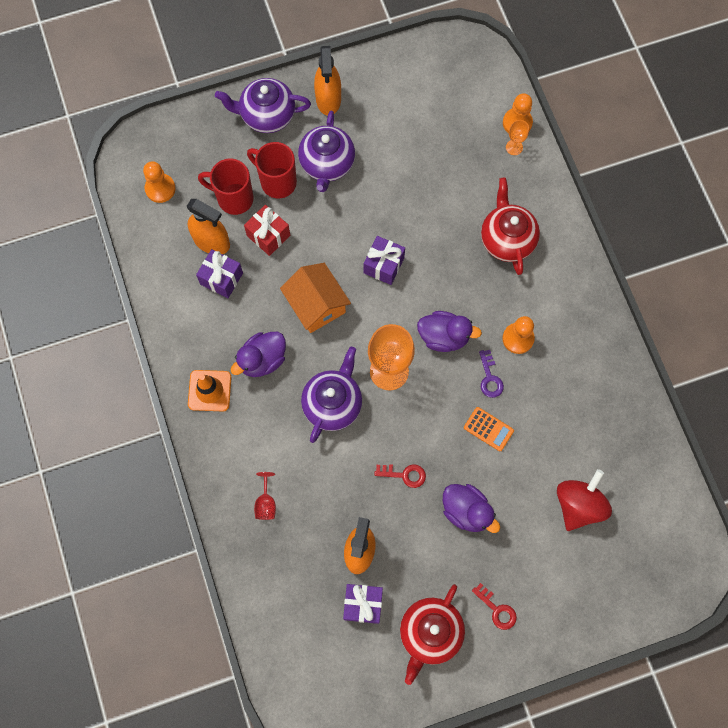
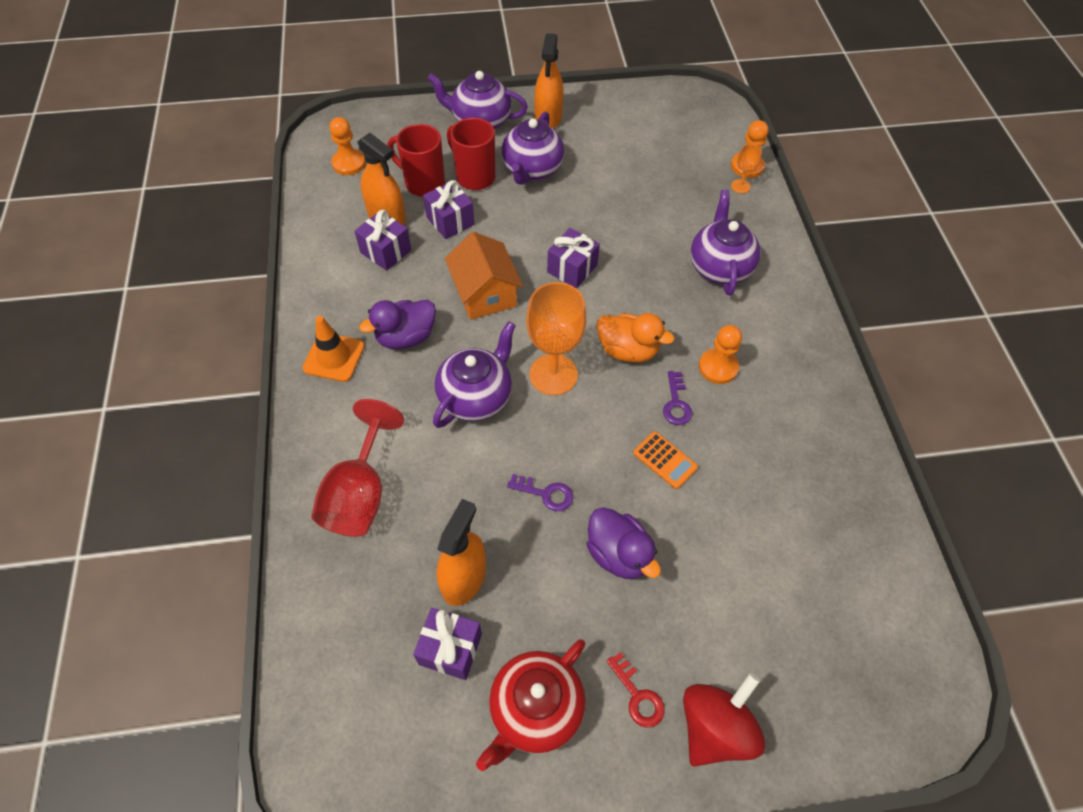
camera: 10 degrees right, 15 degrees down
(266, 503) = (360, 494): red goblet -> red goblet, size x2.14
(268, 235) = (450, 221): red gift -> purple gift
(404, 475) = (546, 493): red key -> purple key
(444, 337) = (627, 350): purple duck -> orange duck
(507, 239) = (719, 267): red teapot -> purple teapot
(578, 505) = (773, 575): red spinning top -> red spinning top (714, 727)

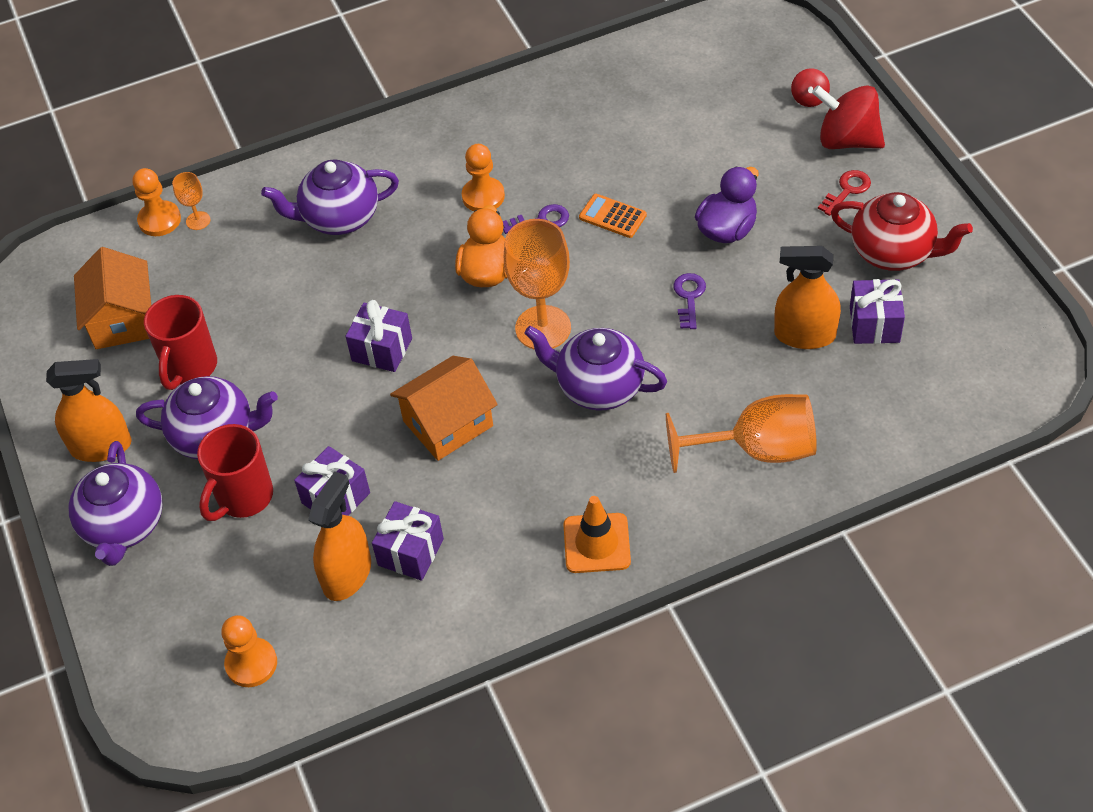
camera: 100 degrees left, 5 degrees down
(360, 494) = (757, 450): red goblet -> orange goblet
(406, 337) = (541, 481): purple duck -> none
(423, 183) = (271, 553): red mug -> red mug (190, 368)
(655, 138) = (123, 319): none -> orange house
(665, 460) = (612, 216): orange calculator -> orange calculator turned 90 degrees counterclockwise
(791, 710) = (809, 99): none -> red spinning top

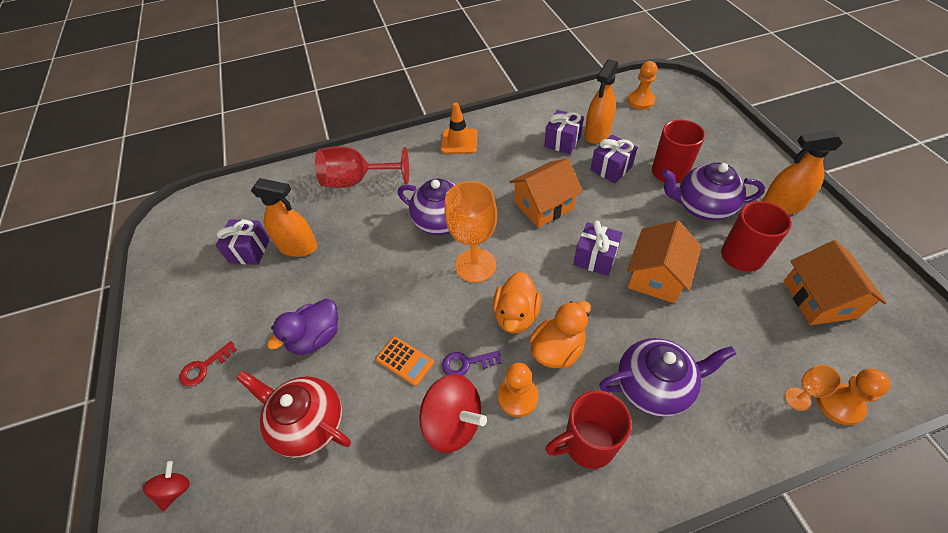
camera: 175 degrees left, 0 degrees up
(124, 526) = (741, 160): purple teapot -> none
(307, 331) = (656, 276): none -> orange house
(415, 167) = (587, 444): none -> red mug
(438, 242) = (557, 349): none -> orange duck
(689, 297) = (365, 280): purple key -> none
(757, 450) = (357, 181): orange goblet -> red goblet
(847, 140) = (172, 426): red spinning top -> red spinning top (453, 423)
(893, 252) = (204, 304): red teapot -> red teapot (309, 423)

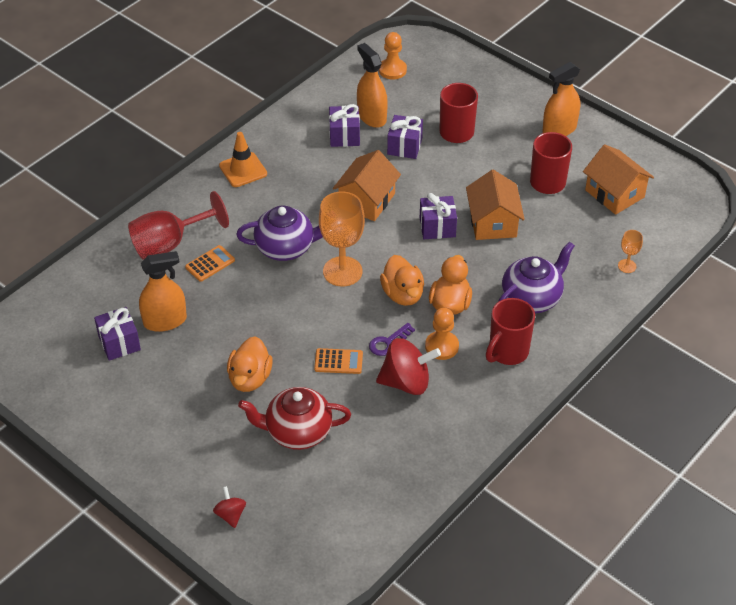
camera: 35 degrees left, 5 degrees down
(204, 367) = (171, 439): red key -> none
(316, 338) = (250, 378): purple duck -> orange duck
(372, 210) = (210, 264): none -> orange calculator
(597, 133) = (371, 117): orange spray bottle -> orange spray bottle turned 150 degrees clockwise
(702, 207) = (499, 153): purple teapot -> none
(839, 404) = (653, 258): orange pawn -> none

